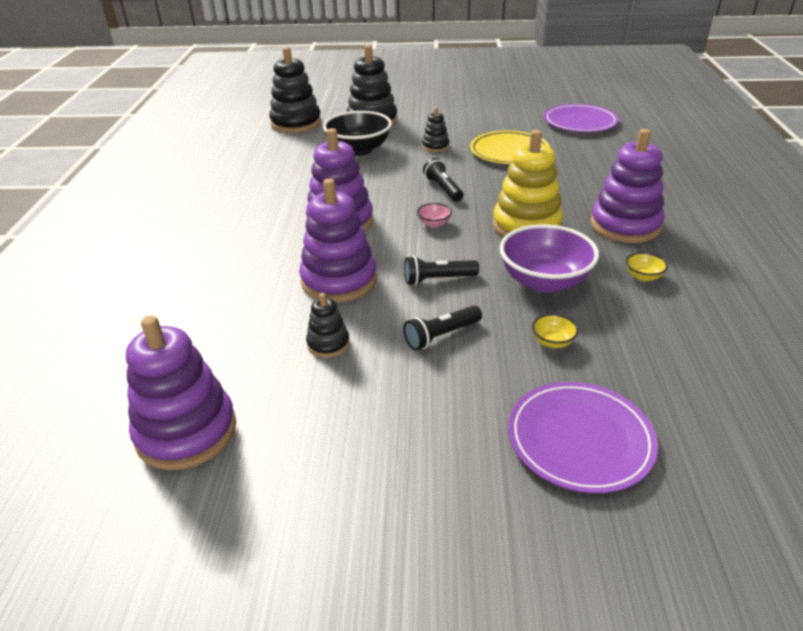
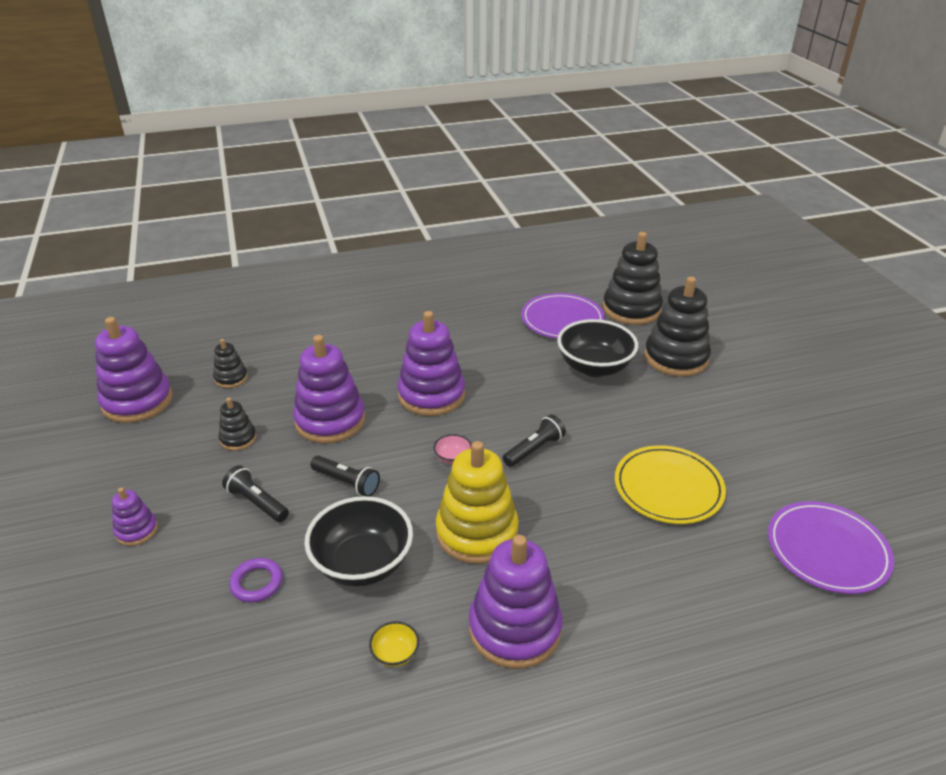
camera: 70 degrees right, 0 degrees up
(435, 146) = (641, 421): black stacking toy -> black stacking toy (231, 378)
(438, 279) = (347, 482): black flashlight -> black flashlight turned 150 degrees clockwise
(448, 428) = (136, 530): none -> purple stacking toy
(544, 281) = (362, 563): purple bowl -> black bowl
(552, 342) = (257, 583): yellow bowl -> purple ring
(580, 439) = (120, 618): purple plate -> purple plate (562, 320)

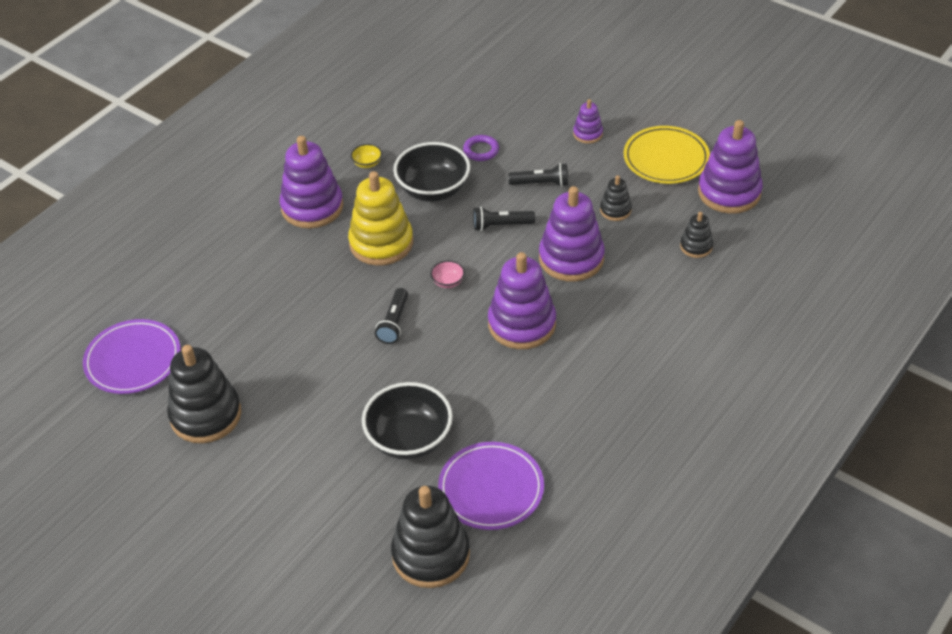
camera: 145 degrees right, 10 degrees up
(668, 488) = (270, 347): yellow plate -> yellow plate (666, 158)
(676, 358) = (338, 500): black stacking toy -> black stacking toy (206, 415)

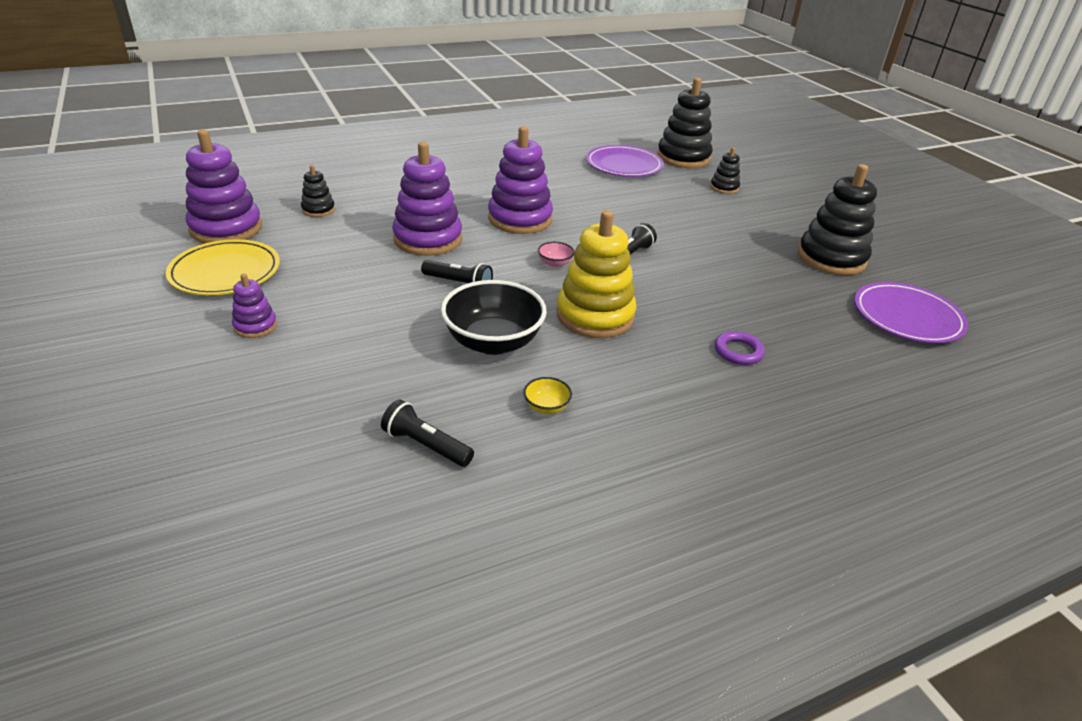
camera: 155 degrees left, 10 degrees down
(312, 207) = (653, 383): purple stacking toy -> none
(409, 439) = (664, 197): black bowl -> none
(481, 150) = (392, 361): purple ring -> purple ring (738, 351)
(541, 183) = (374, 301): black flashlight -> black flashlight (426, 445)
(615, 210) = (340, 254): black stacking toy -> black stacking toy (724, 188)

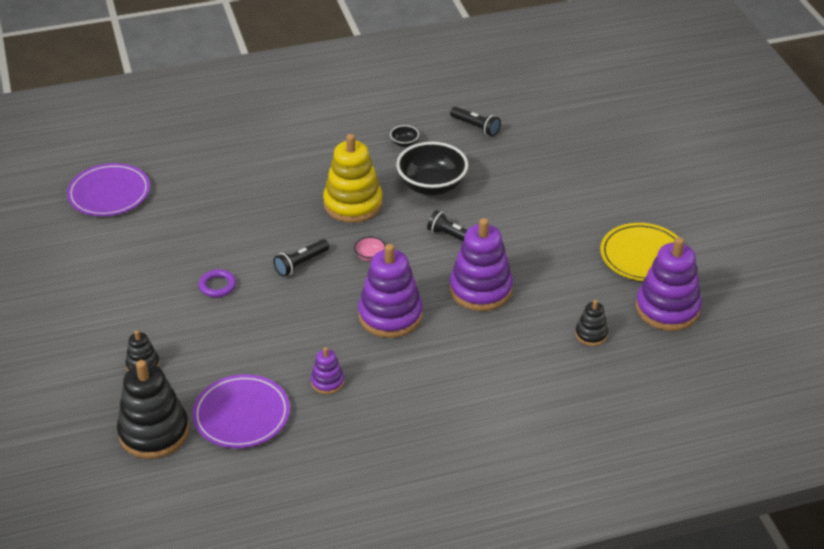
camera: 170 degrees left, 5 degrees up
(255, 326) = (598, 205): purple stacking toy -> purple stacking toy (327, 382)
(546, 407) = (404, 143): yellow bowl -> black bowl
(738, 351) = (262, 172): purple ring -> purple ring (217, 286)
(831, 258) = (114, 254): black stacking toy -> none

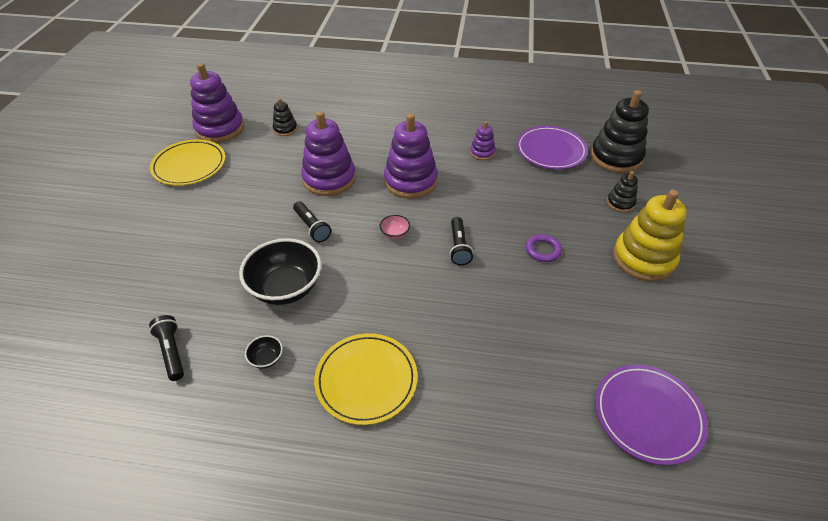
camera: 155 degrees left, 5 degrees up
(301, 263) = (459, 247): black flashlight -> black flashlight turned 105 degrees clockwise
(322, 153) = (366, 380): none -> yellow plate
(353, 204) = (375, 294): yellow stacking toy -> yellow stacking toy (643, 259)

